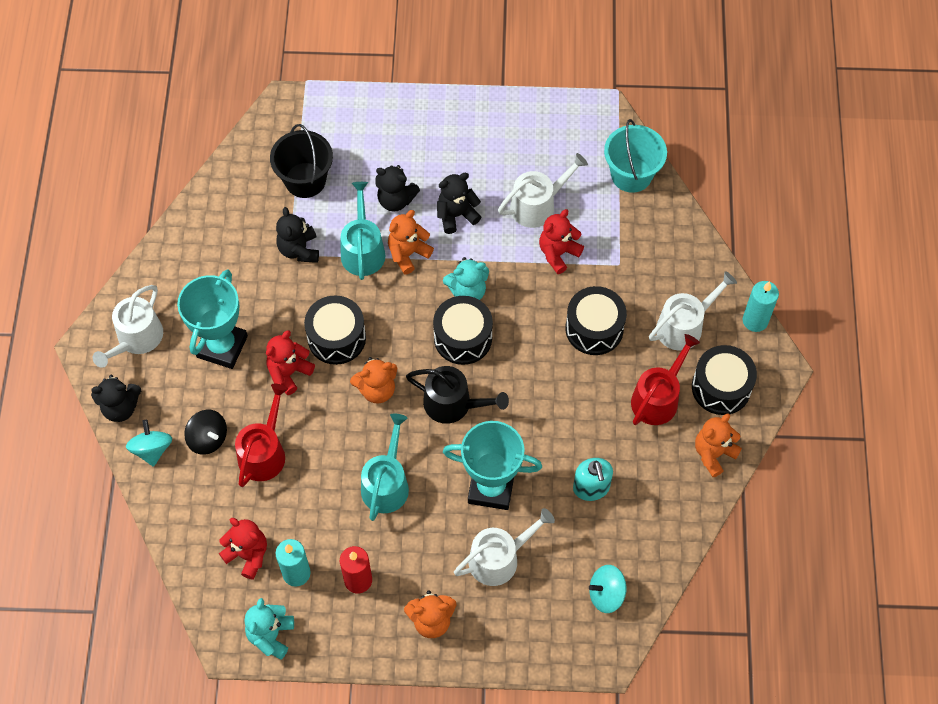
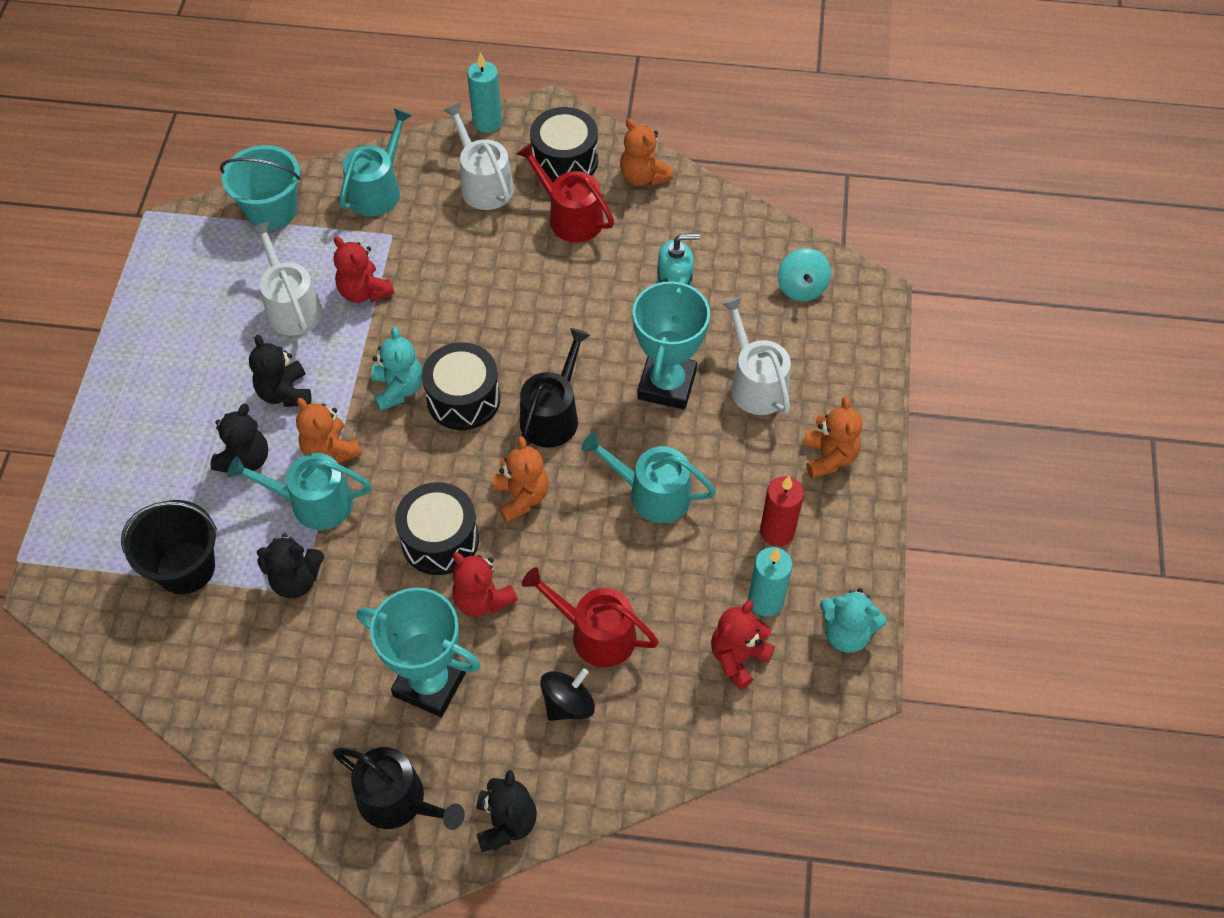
camera: 85 degrees left, 5 degrees down
(136, 339) = (398, 800): white watering can -> black watering can
(152, 449) = (576, 779): turquoise spinning top -> none
(594, 329) = (473, 266): black drum -> none
(664, 247) = (377, 190): none -> turquoise watering can

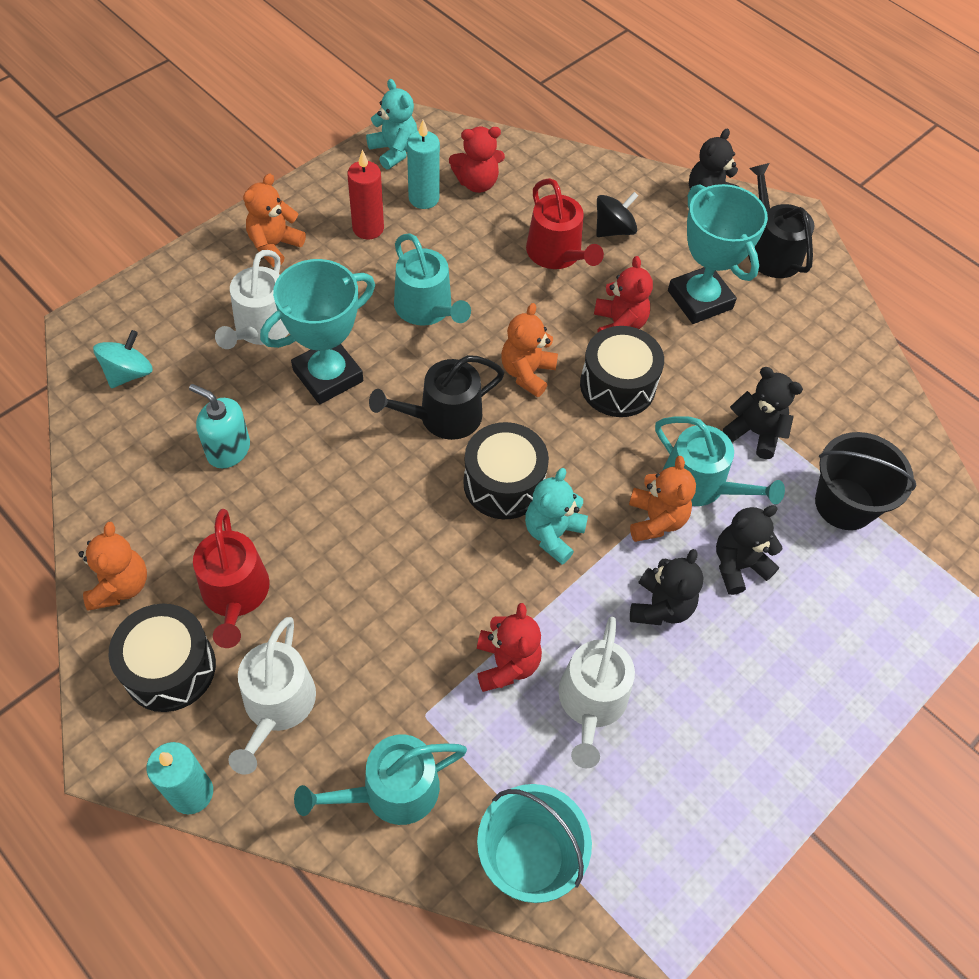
camera: 145 degrees left, 0 degrees up
(568, 704) = (613, 230): black spinning top -> black spinning top turned 150 degrees clockwise

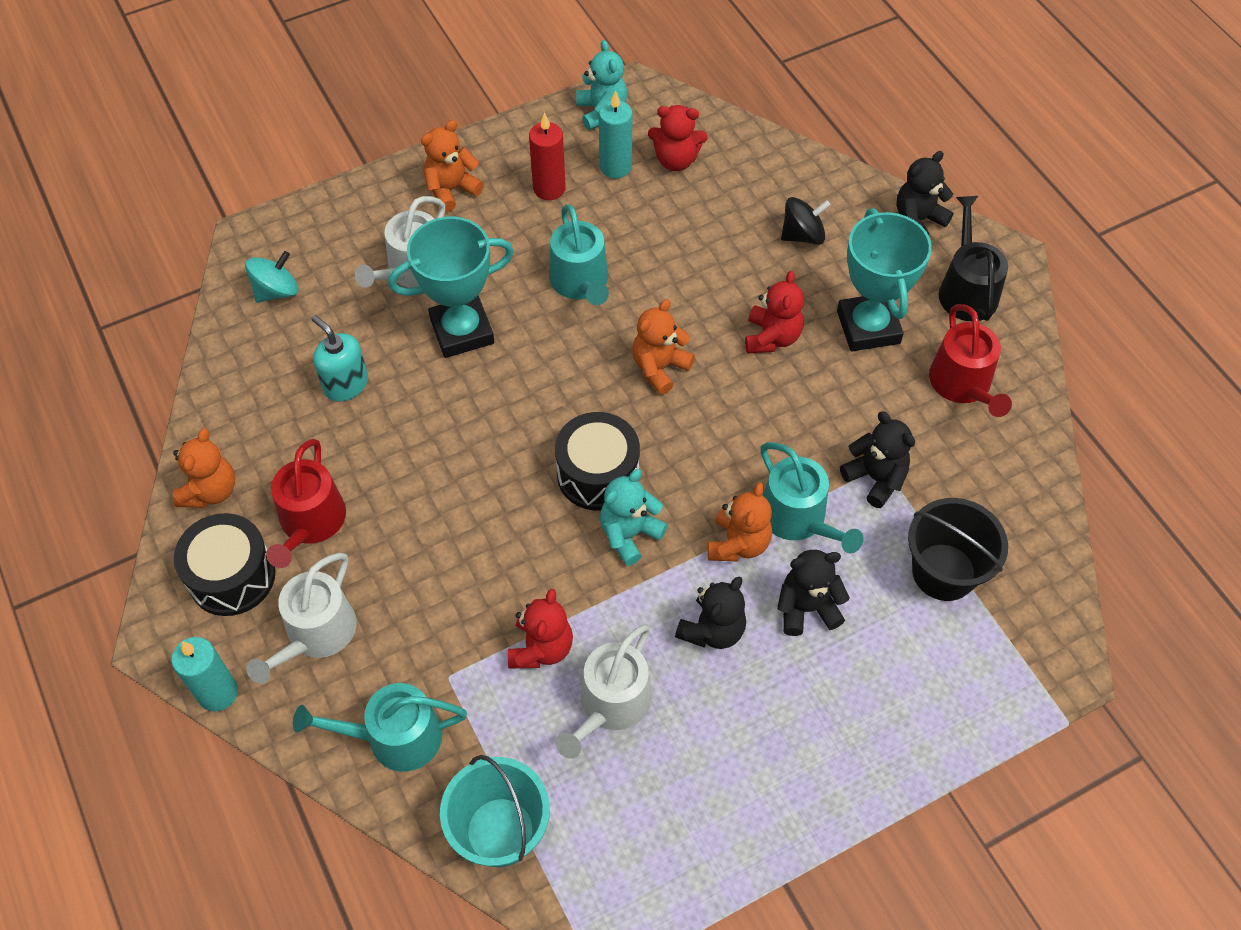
camera: 20 degrees right, 0 degrees up
(443, 417) = (560, 395): black watering can -> none
(557, 254) = (733, 250): red watering can -> red watering can (963, 385)
(617, 385) = (748, 399): black drum -> none

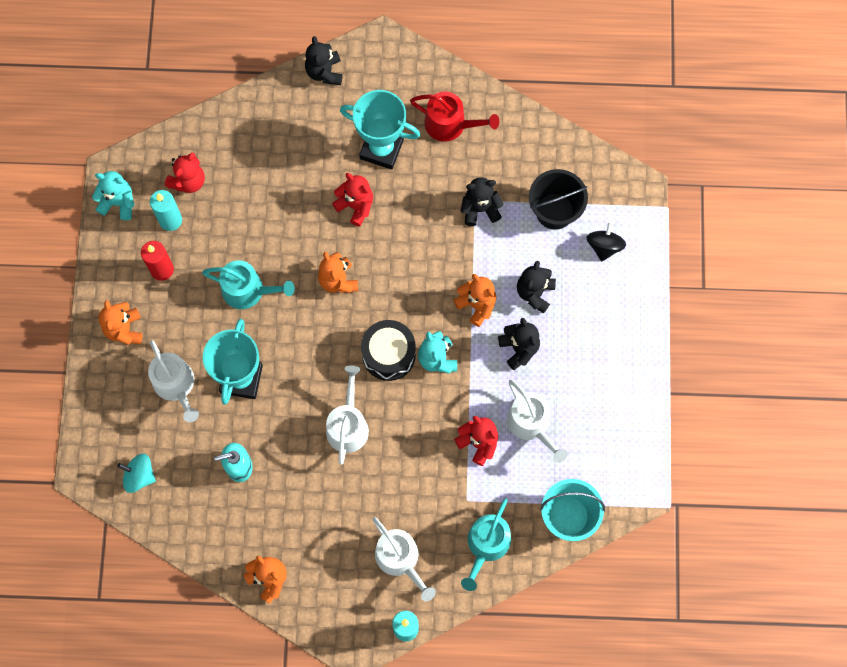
camera: 60 degrees left, 15 degrees up
(232, 576) = (335, 590): black drum -> none
(276, 291) = (139, 476): turquoise spinning top -> turquoise spinning top turned 60 degrees counterclockwise
(310, 523) = (325, 530): red watering can -> none
(471, 476) = (348, 425): none -> white watering can
(798, 518) = (480, 264): turquoise watering can -> none
(802, 235) = (294, 143): black spinning top -> black spinning top (604, 246)
(966, 289) = (389, 79): black watering can -> none

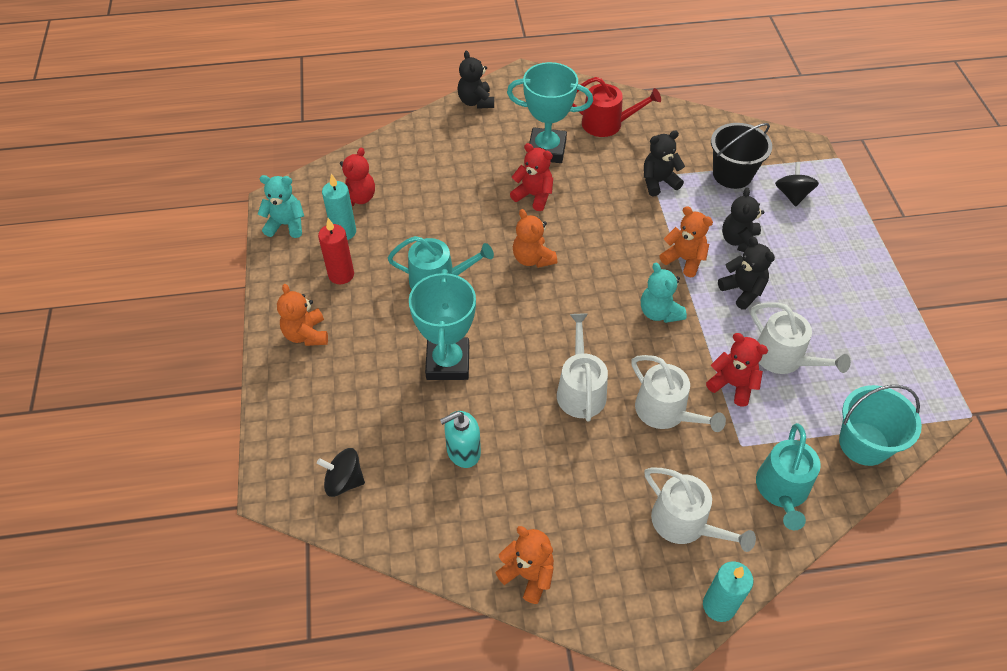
camera: 10 degrees left, 20 degrees down
(139, 476) = (344, 481): turquoise spinning top -> black spinning top
(176, 385) = (374, 380): white watering can -> white watering can (665, 412)
(389, 354) = (606, 316): black drum -> none

